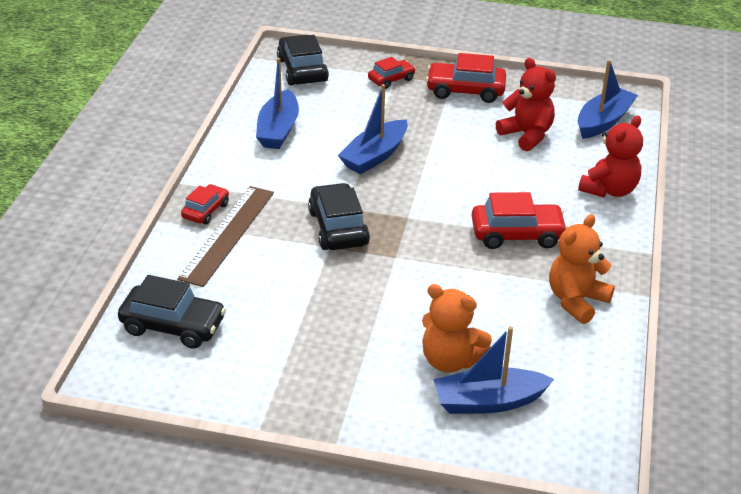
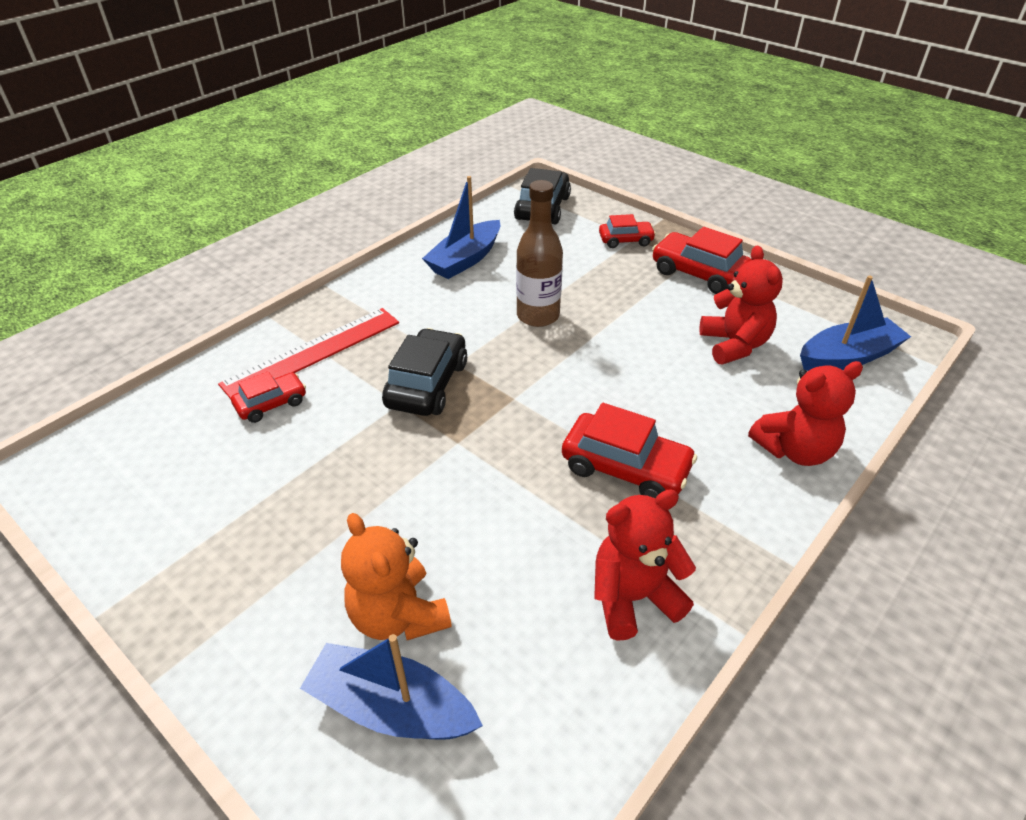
camera: 30 degrees right, 5 degrees up
(173, 326) = (161, 435): black car -> none
(205, 211) = (318, 320): red car -> red car (271, 404)
(228, 234) = (313, 353): brown ruler -> red ruler
(374, 156) = (538, 316): blue boat -> brown bottle
(576, 301) = (633, 597): orange teddy bear -> red teddy bear

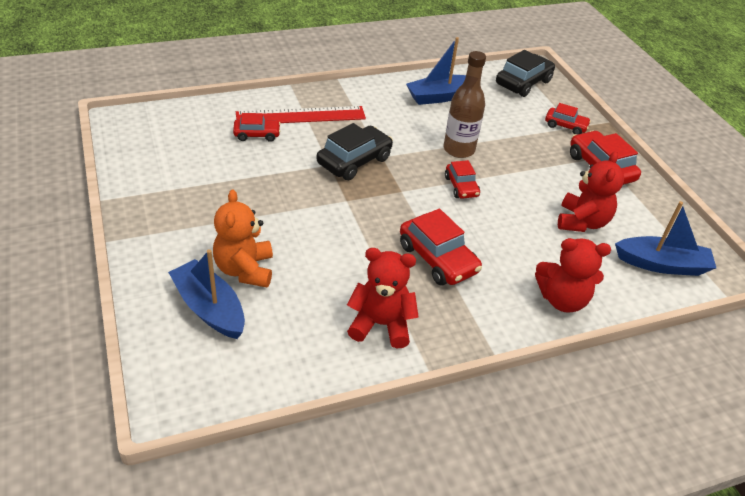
camera: 25 degrees right, 0 degrees up
(577, 361) = (461, 186): none -> red car

